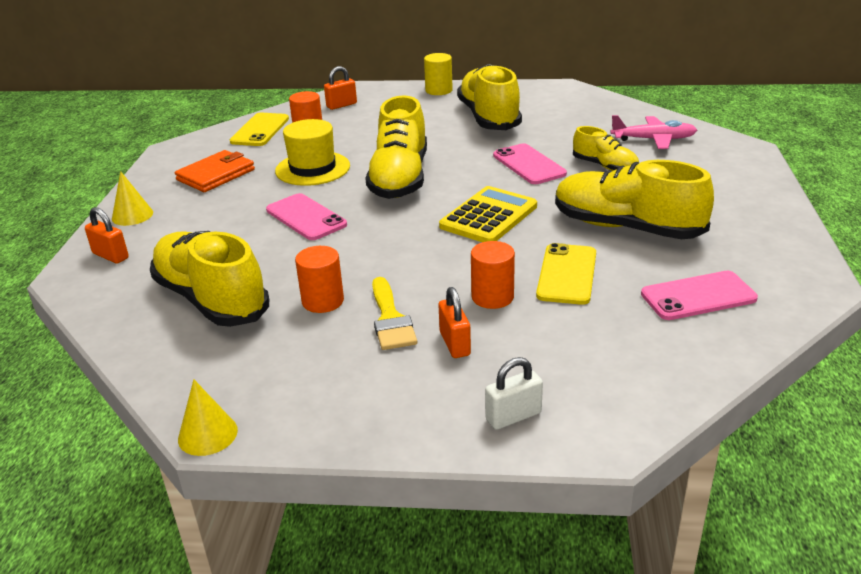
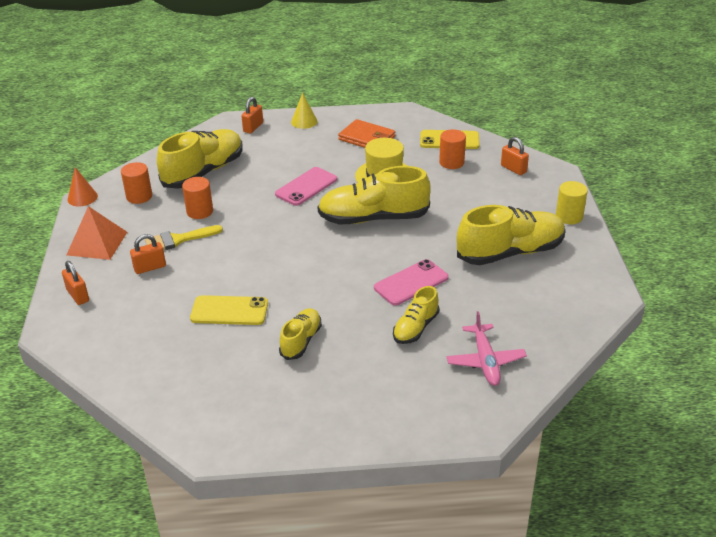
camera: 80 degrees right, 5 degrees up
(207, 434) = (82, 197): yellow cone -> orange cone
(368, 404) = (97, 243): none -> orange pyramid
(489, 216) = (314, 268): yellow calculator -> none
(492, 297) = (201, 278): orange cylinder -> orange cylinder (139, 196)
(513, 416) = (78, 295): white padlock -> orange padlock
(626, 227) = (301, 341): yellow shoe -> yellow shoe, size x0.54
(698, 296) = (197, 377): pink phone -> none

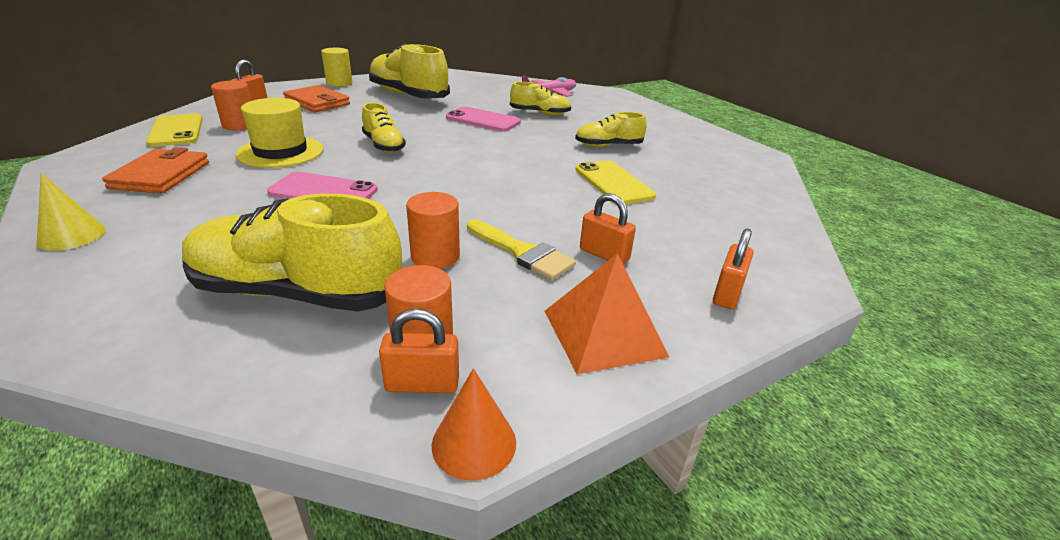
camera: 120 degrees left, 5 degrees down
(253, 127) = (80, 287): orange padlock -> orange padlock (422, 384)
(373, 218) = (384, 145): yellow shoe -> yellow shoe, size x0.54
(502, 199) = (317, 102): none -> orange wallet

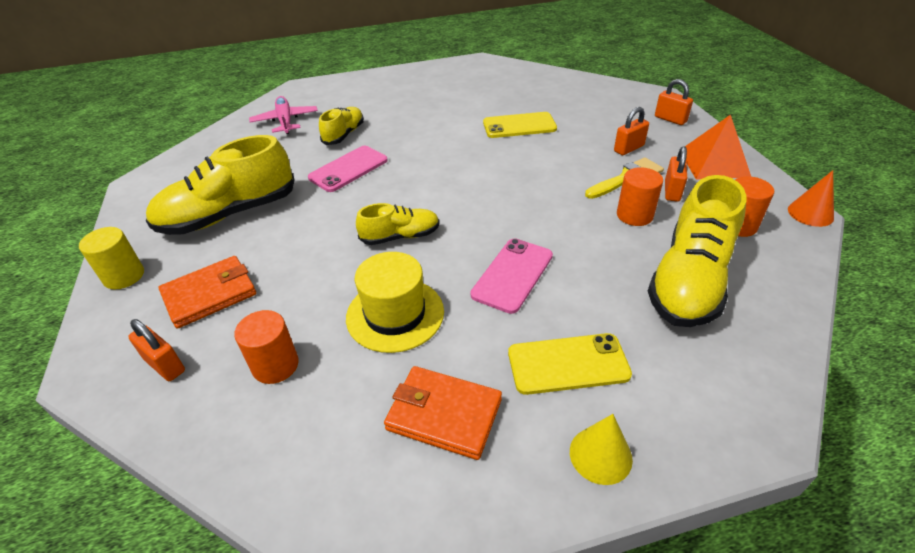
camera: 70 degrees left, 10 degrees up
(176, 131) = (269, 435): yellow phone -> yellow phone (568, 364)
(422, 384) = (772, 227): orange padlock -> orange padlock (672, 191)
(608, 146) = (443, 114): yellow shoe -> none

